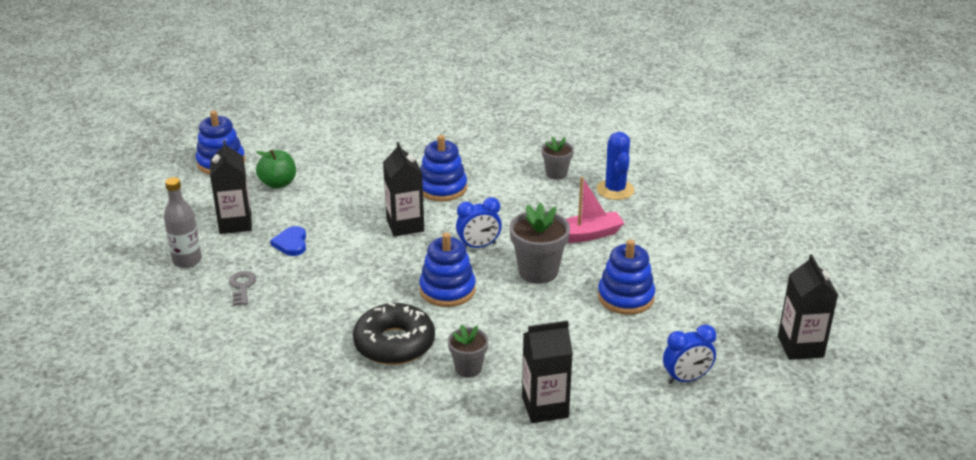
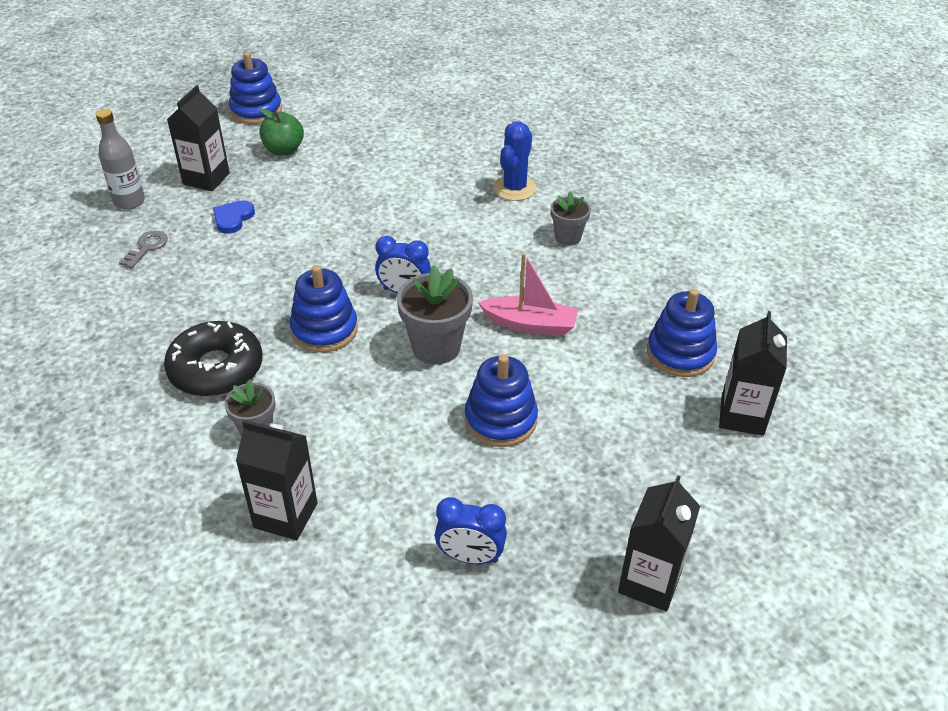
camera: 30 degrees right, 10 degrees up
(405, 225) = (355, 239): black carton -> black carton (742, 416)
(442, 188) = (432, 211): blue stacking toy -> blue stacking toy (680, 353)
(615, 190) = (615, 281): blue cactus -> blue cactus (514, 188)

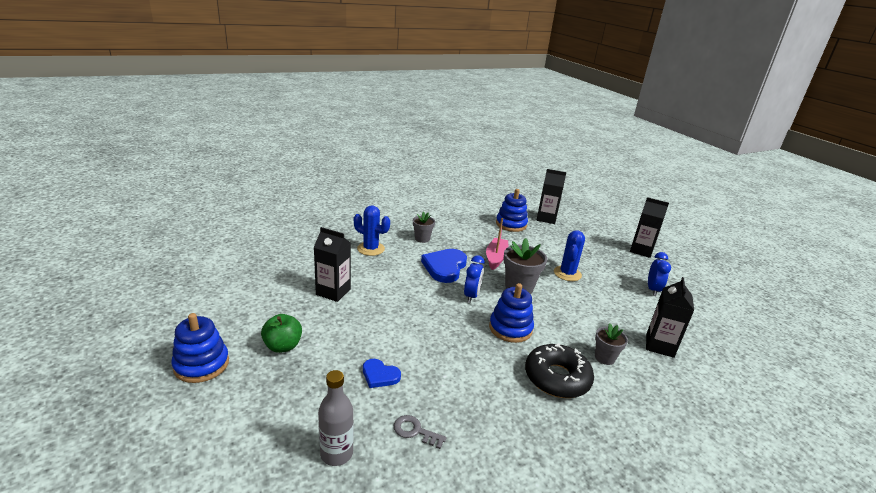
camera: 90 degrees left, 15 degrees down
(206, 179) = (312, 396): black carton -> black carton (333, 292)
(481, 264) = (445, 267): none -> blue heart
(500, 420) = (567, 274): blue stacking toy -> blue cactus

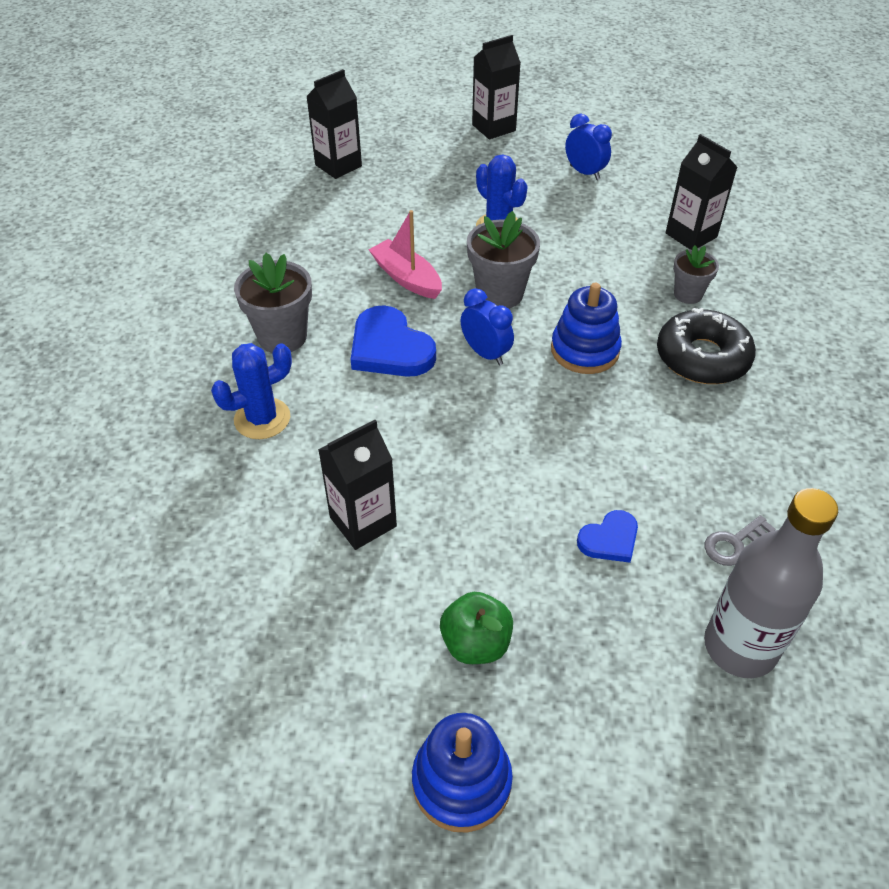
camera: 55 degrees left, 20 degrees up
(336, 453) = (740, 647): grey bottle -> grey bottle, size x1.53
(422, 239) = (282, 337): grey flower pot -> grey flower pot, size x1.64
(511, 224) = (324, 212): blue stacking toy -> none

